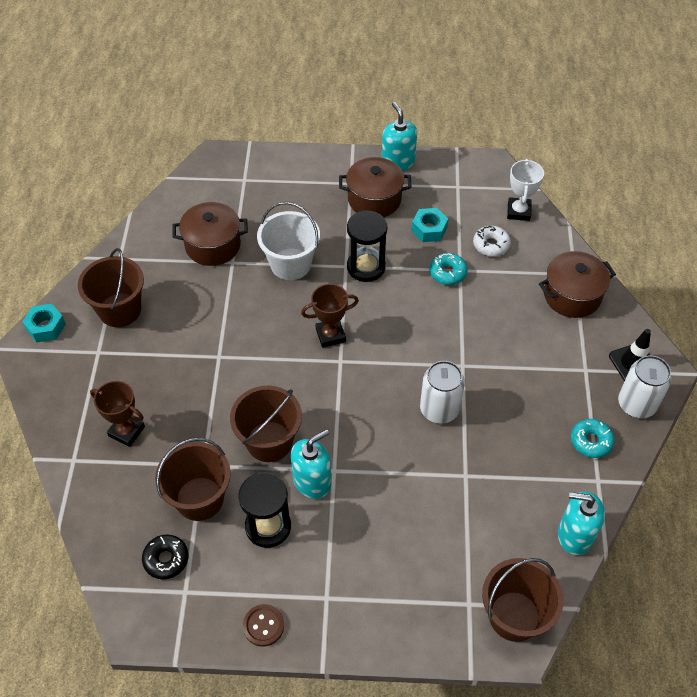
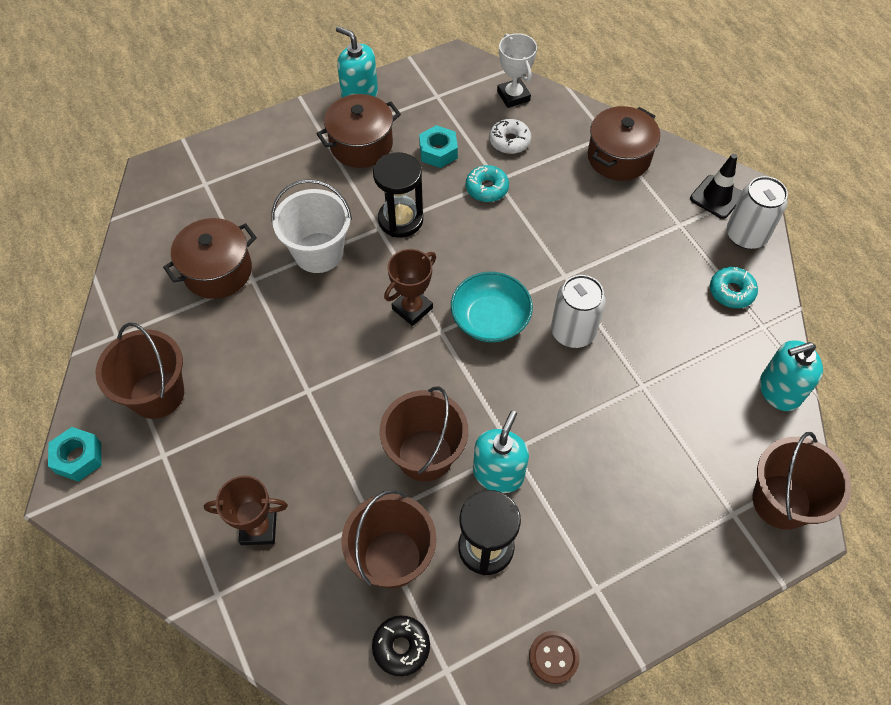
camera: 30 degrees left, 5 degrees up
(383, 370) = (490, 319): none -> turquoise bowl

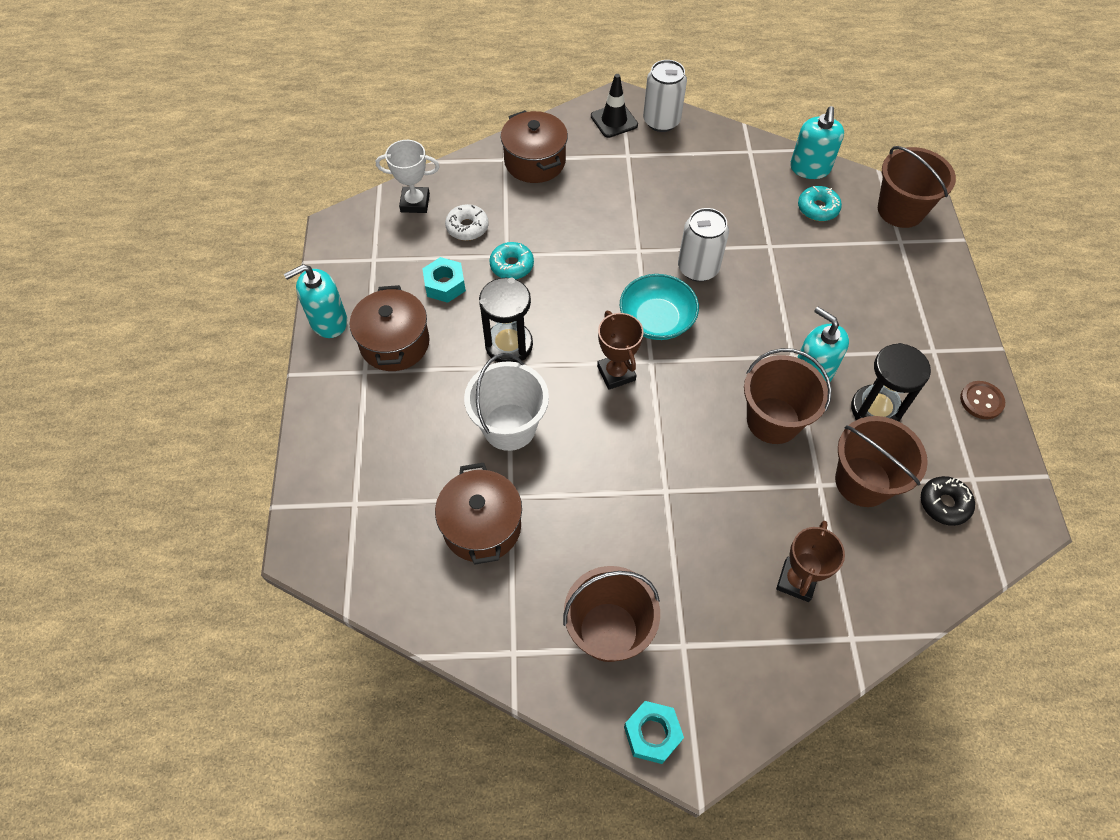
camera: 65 degrees left, 0 degrees up
(731, 291) = (709, 154): turquoise donut -> turquoise donut (817, 208)

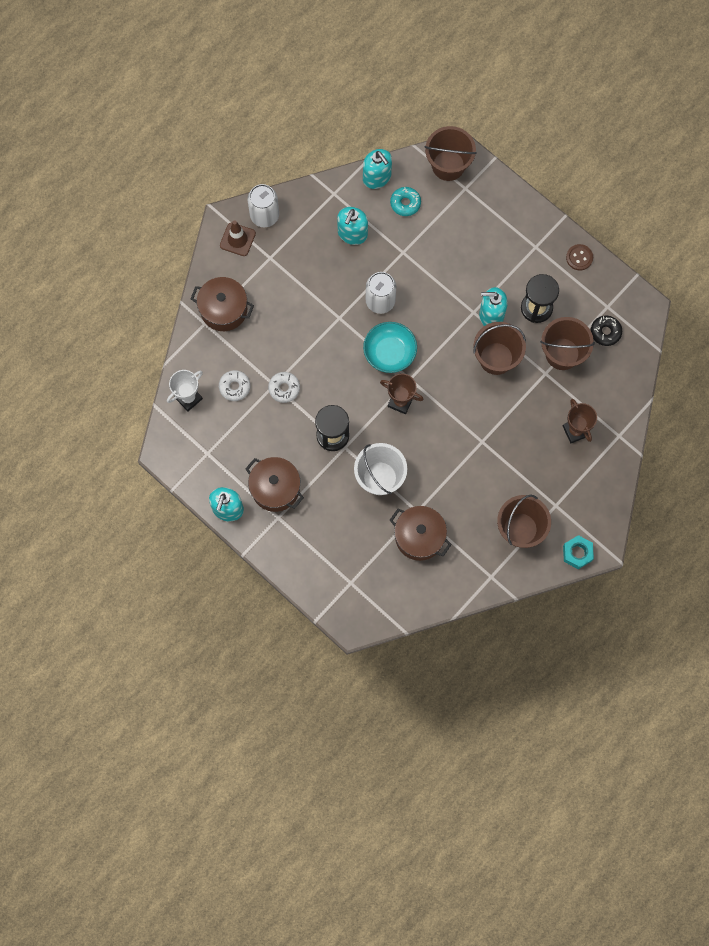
camera: 45 degrees left, 15 degrees up
(445, 285) = (262, 432): turquoise nut -> none
(512, 265) = (284, 388): turquoise donut -> white donut
(614, 121) = (237, 239): black traffic cone -> brown traffic cone
(732, 194) = (352, 234): none -> turquoise soap dispenser

